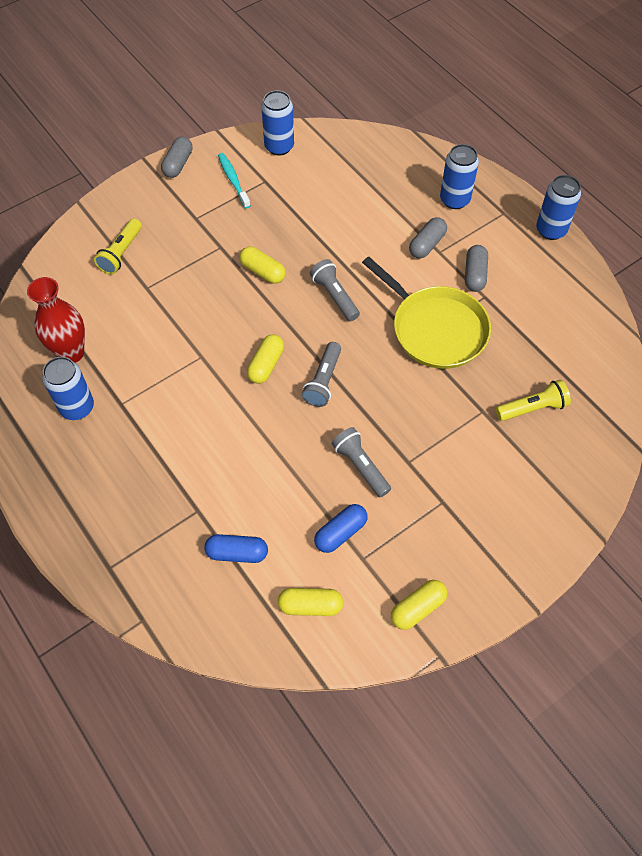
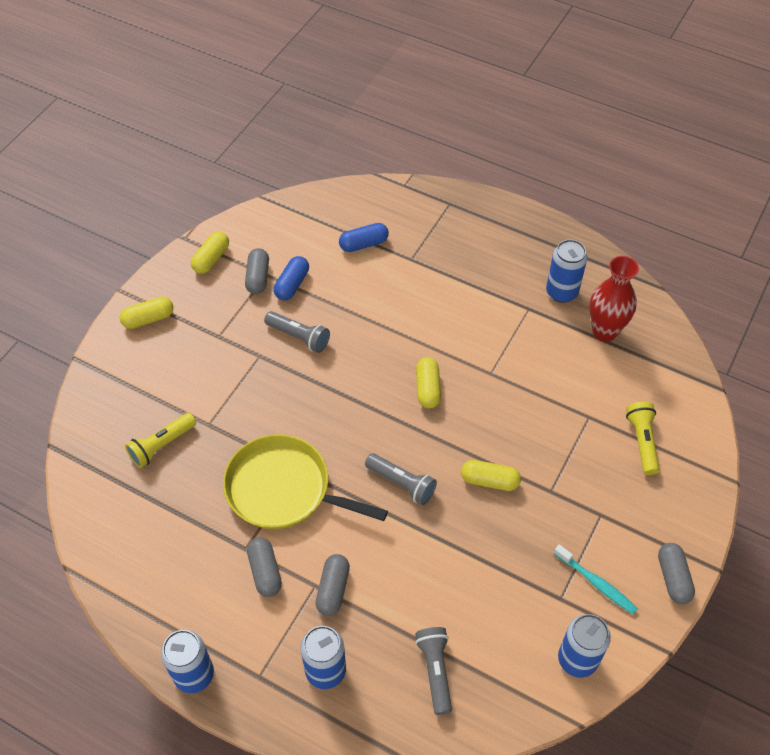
camera: 155 degrees right, 5 degrees down
(310, 606) = (291, 233): yellow capsule -> yellow capsule (148, 319)
(323, 381) = (367, 394): grey flashlight -> grey flashlight (435, 671)
(374, 558) = (258, 277): none -> grey capsule

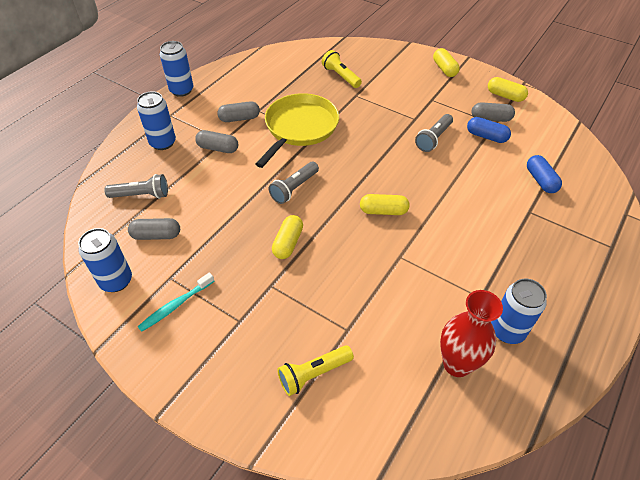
camera: 95 degrees right, 5 degrees down
(642, 442) = (313, 374): yellow flashlight -> yellow flashlight turned 150 degrees clockwise
(673, 578) = (162, 370): grey capsule -> grey capsule (156, 235)

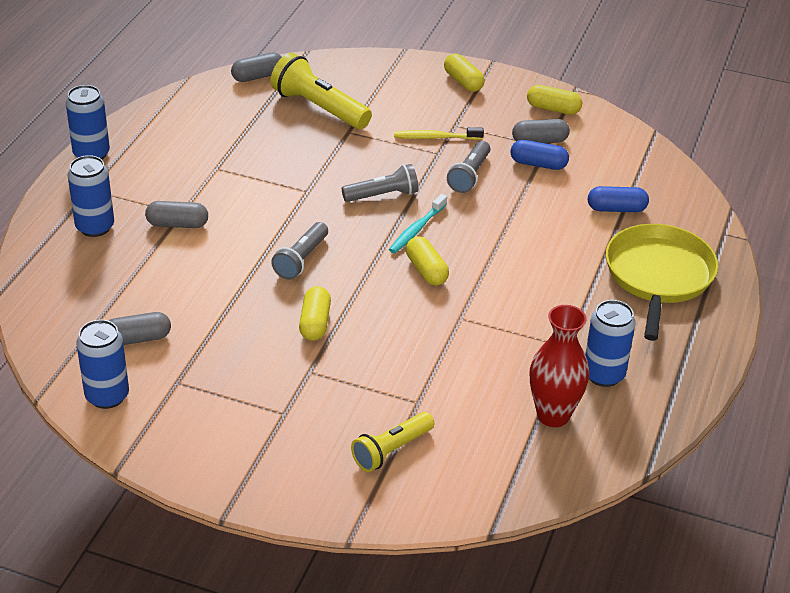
camera: 15 degrees left, 10 degrees down
(141, 195) = (94, 295): grey flashlight -> grey flashlight (382, 195)
(175, 305) = (197, 410): turquoise toothbrush -> turquoise toothbrush (417, 229)
(239, 118) = (193, 182): grey capsule -> grey capsule (258, 76)
(299, 128) = (283, 184): yellow pan -> yellow pan (658, 276)
(341, 76) = (319, 108): yellow flashlight -> yellow flashlight, size x1.56
(383, 211) = (426, 270): yellow capsule -> yellow capsule turned 75 degrees clockwise
(415, 107) = (435, 137): none -> yellow toothbrush
(540, 180) = (616, 209): blue capsule -> blue capsule turned 60 degrees counterclockwise

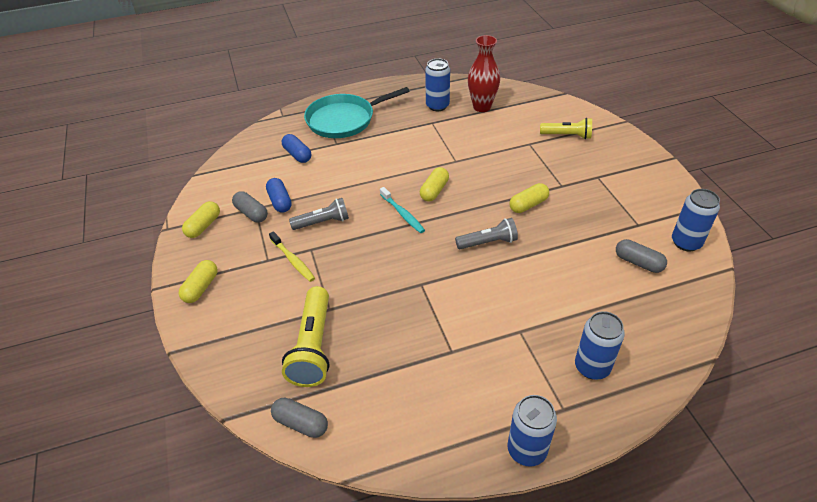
camera: 125 degrees left, 5 degrees up
(177, 224) = (532, 323): grey capsule -> none
(382, 195) = (385, 247): grey flashlight -> none
(417, 229) = (402, 214): turquoise toothbrush -> turquoise toothbrush turned 60 degrees clockwise
(553, 109) = (203, 226): yellow capsule -> yellow capsule turned 45 degrees clockwise
(658, 276) = (344, 120): yellow pan -> turquoise pan

